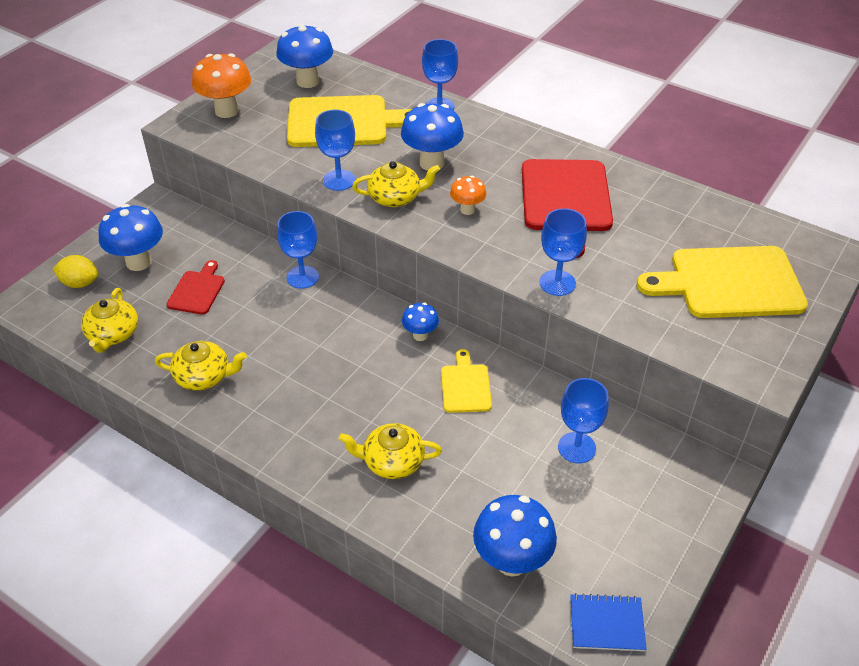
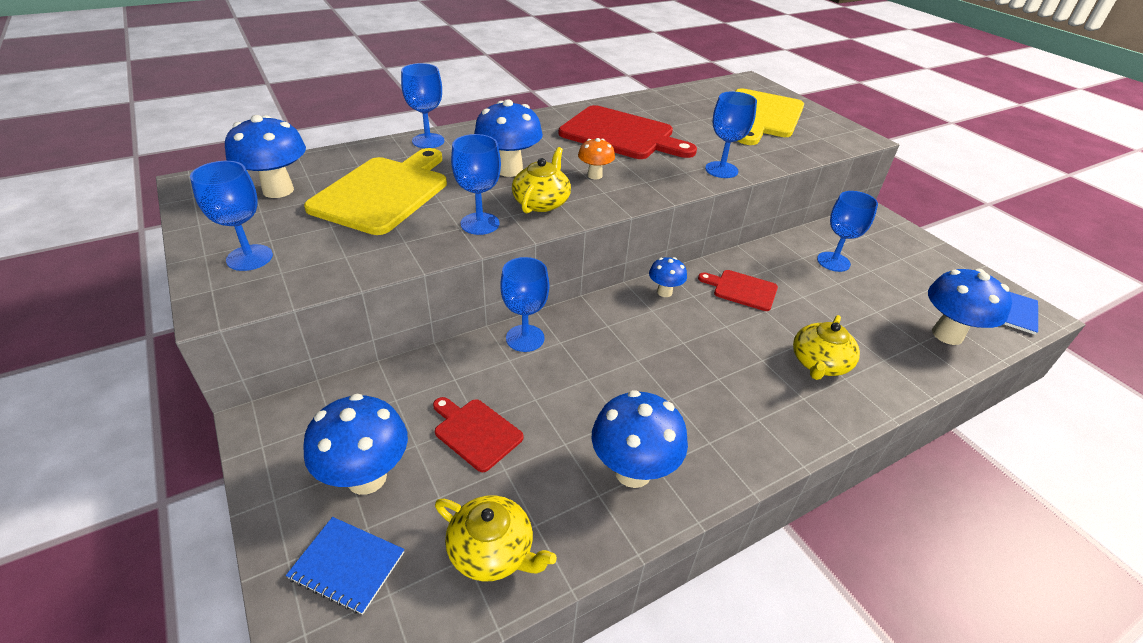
camera: 65 degrees left, 5 degrees down
(80, 283) = (347, 565): yellow lemon -> blue notebook
(204, 376) = (633, 471): yellow teapot -> blue mushroom
(226, 111) = (249, 258): orange mushroom -> blue goblet
(465, 386) = (742, 290): yellow cutting board -> red cutting board

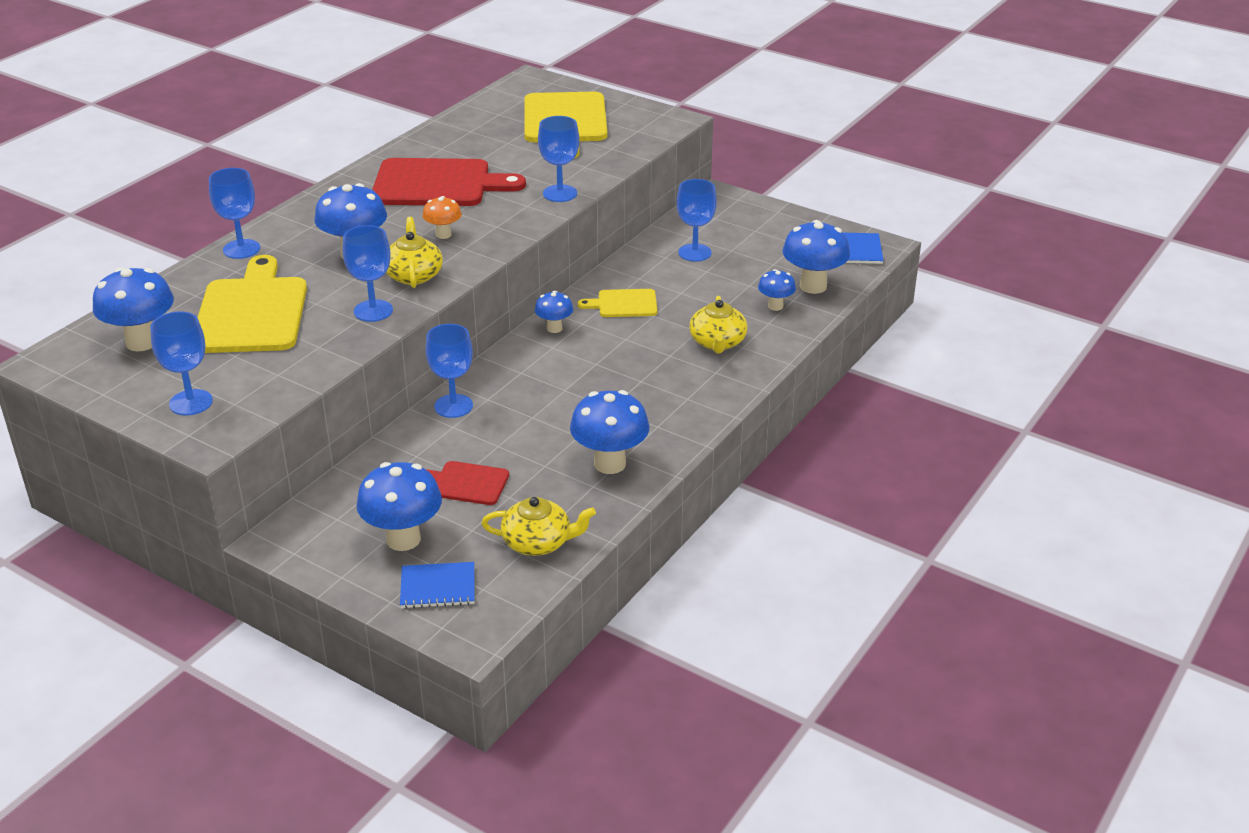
camera: 25 degrees left, 5 degrees down
(742, 290) = (624, 304): red cutting board -> yellow cutting board
(898, 343) = (775, 306): none -> blue mushroom

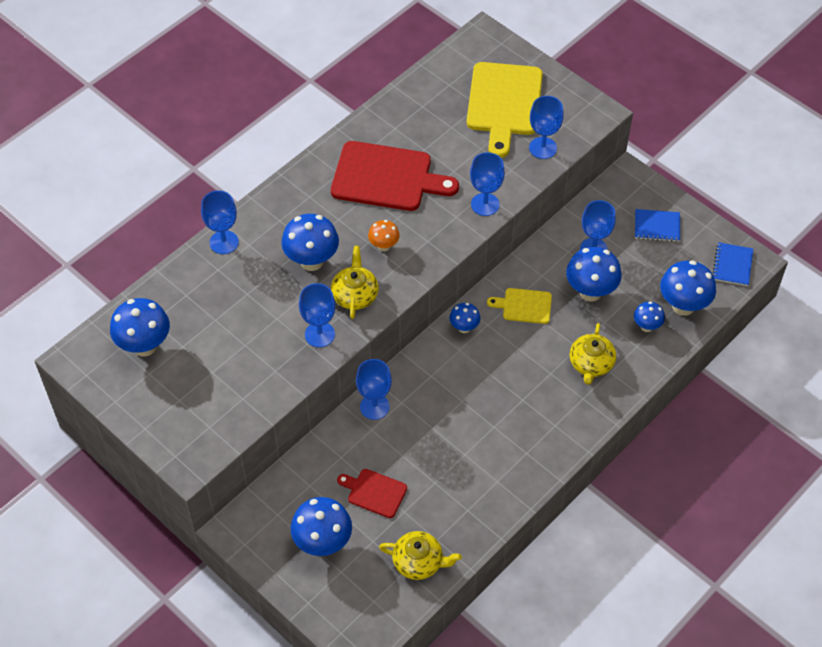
camera: 10 degrees right, 20 degrees up
(191, 402) = (178, 421): blue goblet -> blue goblet (543, 148)
(251, 312) = (227, 322): yellow cutting board -> none
(438, 587) = (342, 594): blue notebook -> blue notebook (657, 226)
(610, 464) = (483, 488): blue mushroom -> blue mushroom (590, 292)

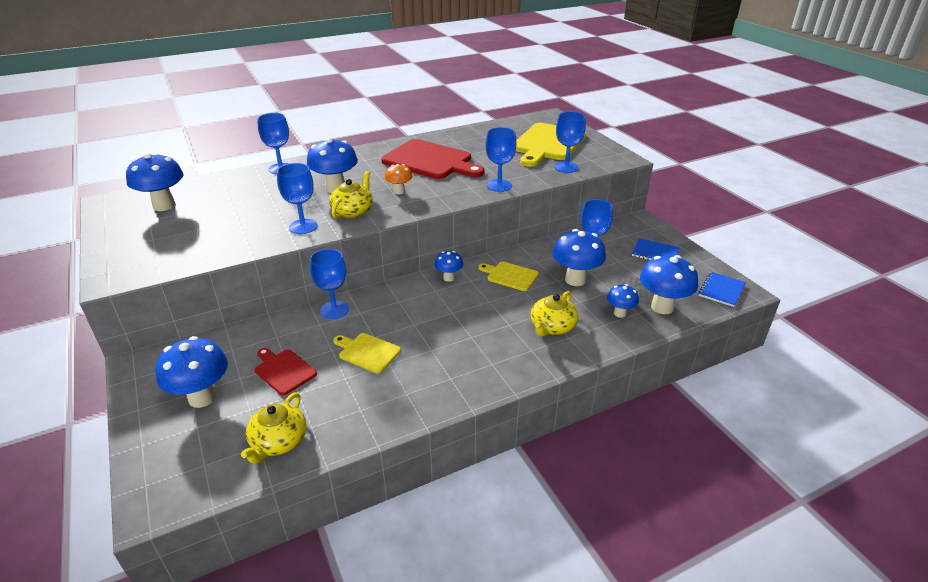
camera: 20 degrees right, 20 degrees down
(419, 562) = (278, 442): yellow teapot -> yellow teapot turned 75 degrees clockwise
(437, 448) = (367, 352): none -> yellow cutting board

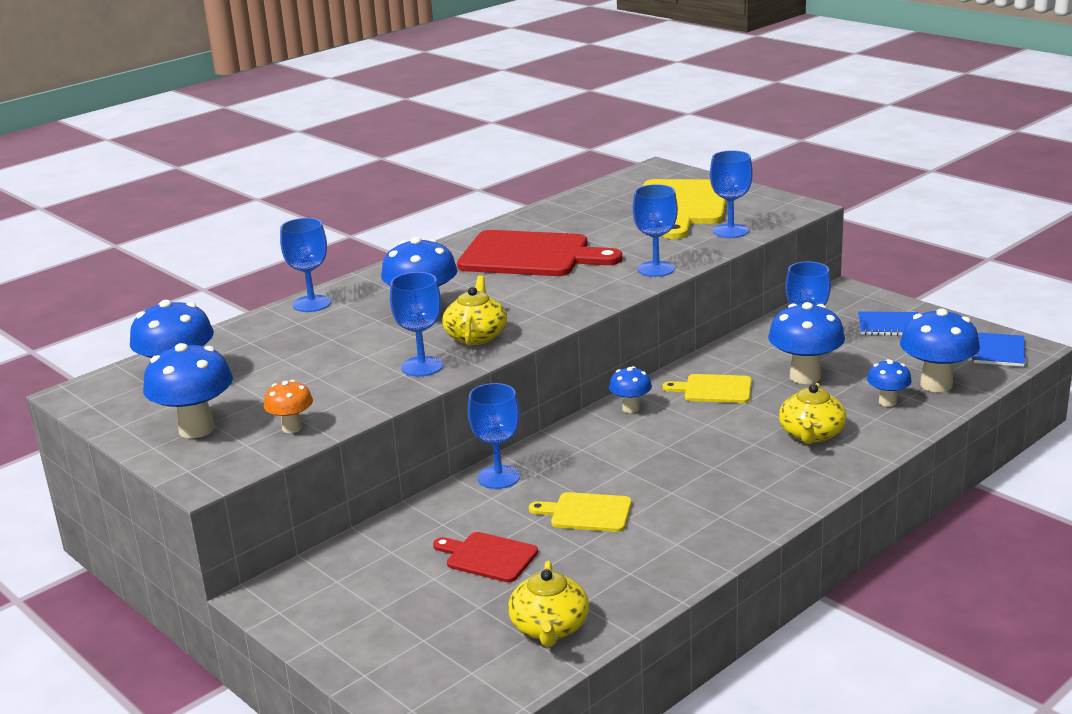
camera: 15 degrees left, 10 degrees down
(202, 397) = (400, 609): blue mushroom -> blue mushroom (196, 429)
(399, 191) = (520, 301): orange mushroom -> orange mushroom (292, 428)

